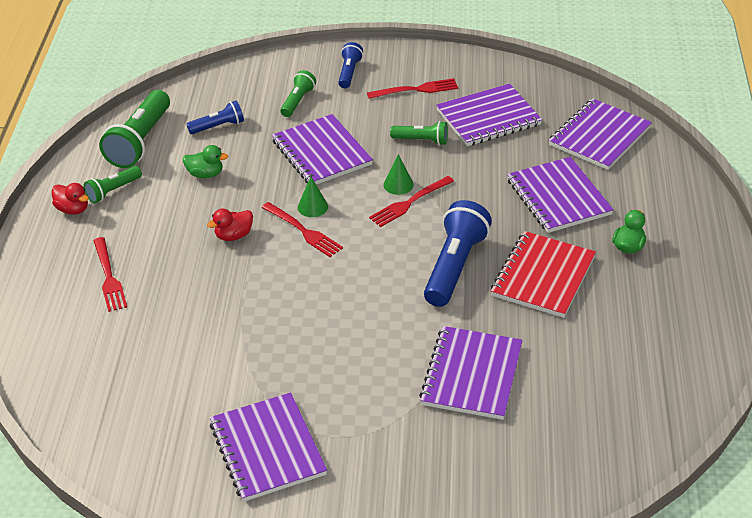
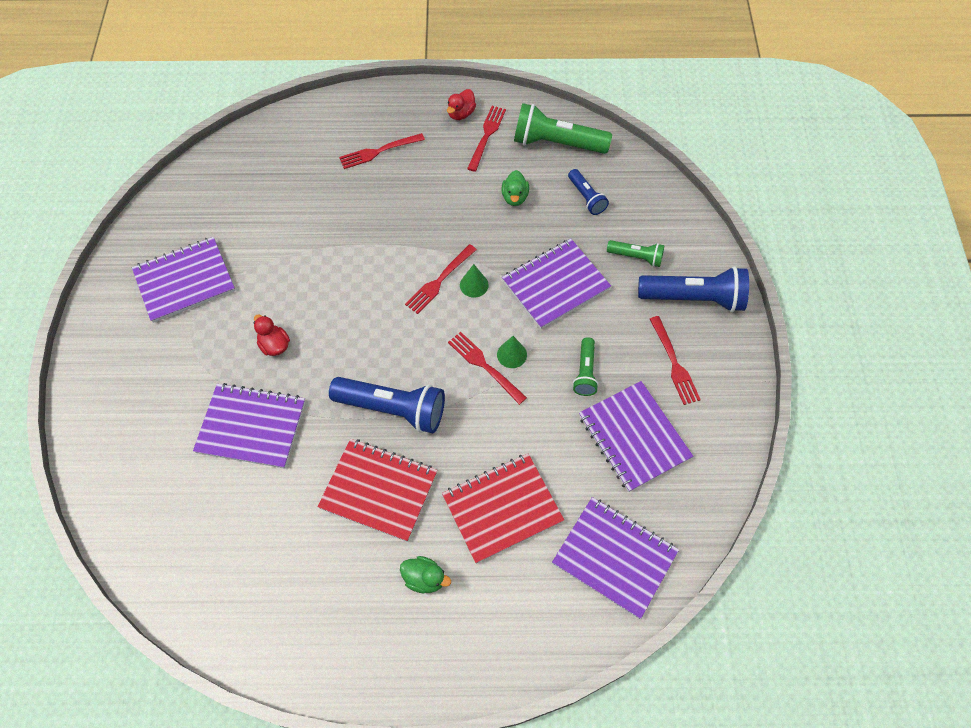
camera: 85 degrees right, 20 degrees up
(113, 191) = (486, 136): green flashlight -> red fork
(233, 235) = (432, 229): red duck -> red duck (274, 345)
(349, 72) = (694, 298): blue flashlight -> blue flashlight, size x1.84
(558, 197) = (502, 508): purple notebook -> red notebook

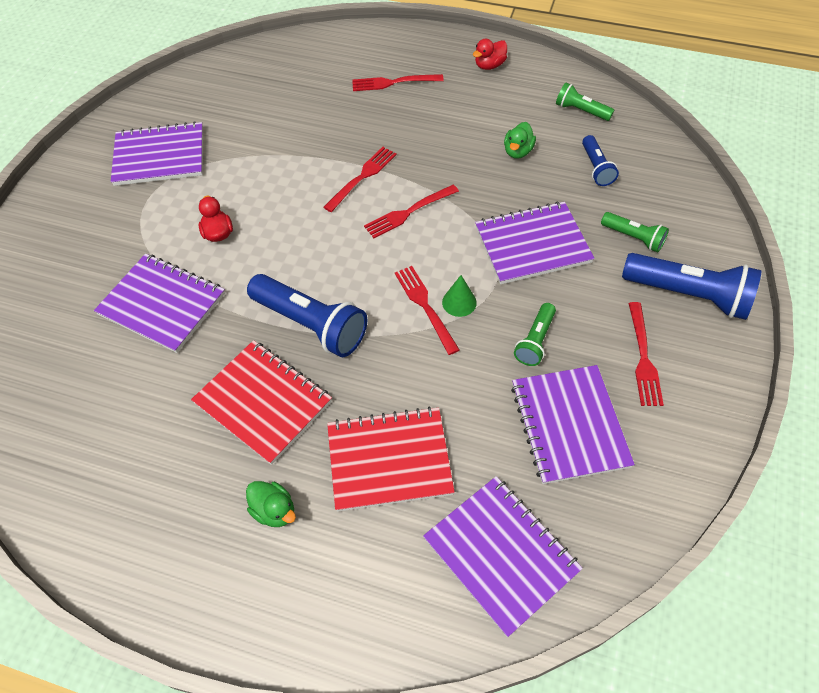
camera: 20 degrees right, 5 degrees down
(474, 285) = (443, 224): green cone -> none
(486, 136) = (508, 90): red fork -> red fork (362, 177)
(556, 143) = (581, 111): green flashlight -> green flashlight, size x0.54

